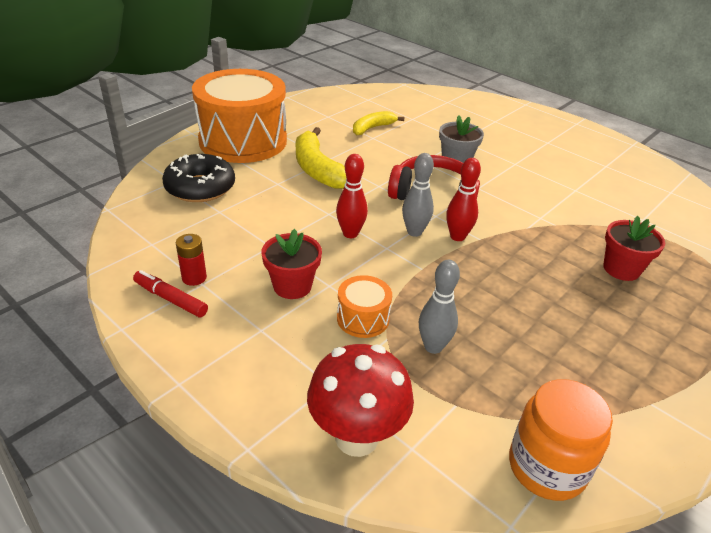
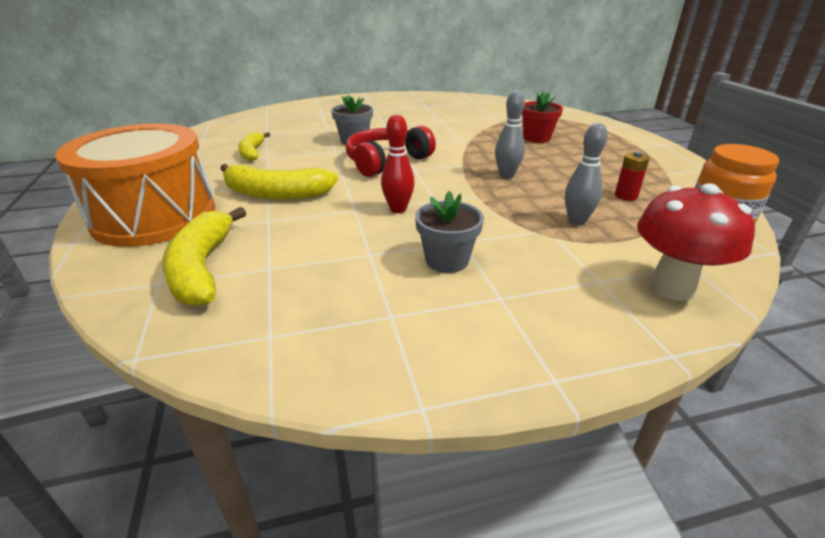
camera: 55 degrees left, 5 degrees down
(170, 299) = (398, 348): red marker -> none
(194, 278) = (374, 319): red battery -> red battery (626, 196)
(200, 187) = (202, 268): black donut -> yellow banana
(292, 286) = (447, 260): red flower pot -> grey flower pot
(363, 318) = (522, 239): orange drum -> none
(414, 232) = (427, 183): grey bowling pin -> grey bowling pin (506, 175)
(457, 236) = (451, 171): red bowling pin -> none

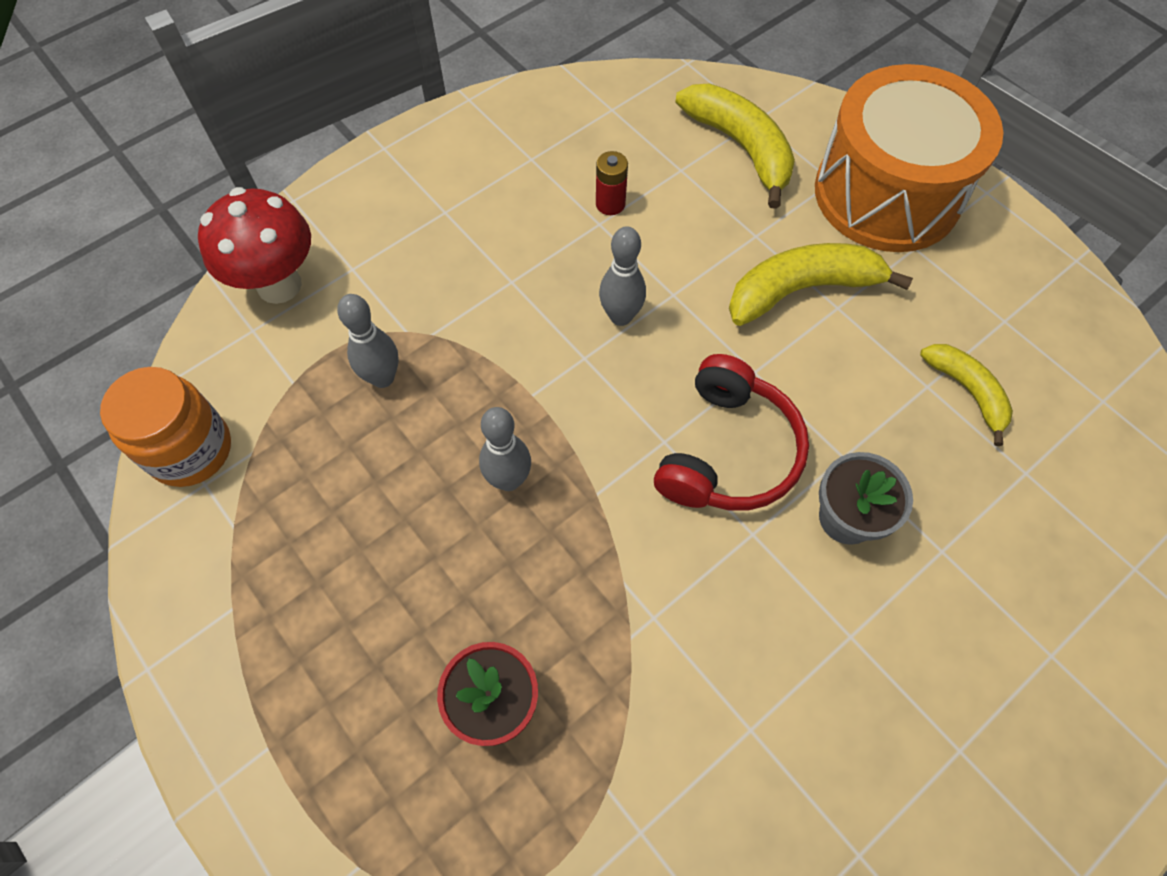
camera: 155 degrees right, 30 degrees up
(398, 209) = (620, 316): red bowling pin -> grey bowling pin
(447, 260) = (515, 243): grey flower pot -> none
(626, 196) = (312, 482): red battery -> red battery (610, 204)

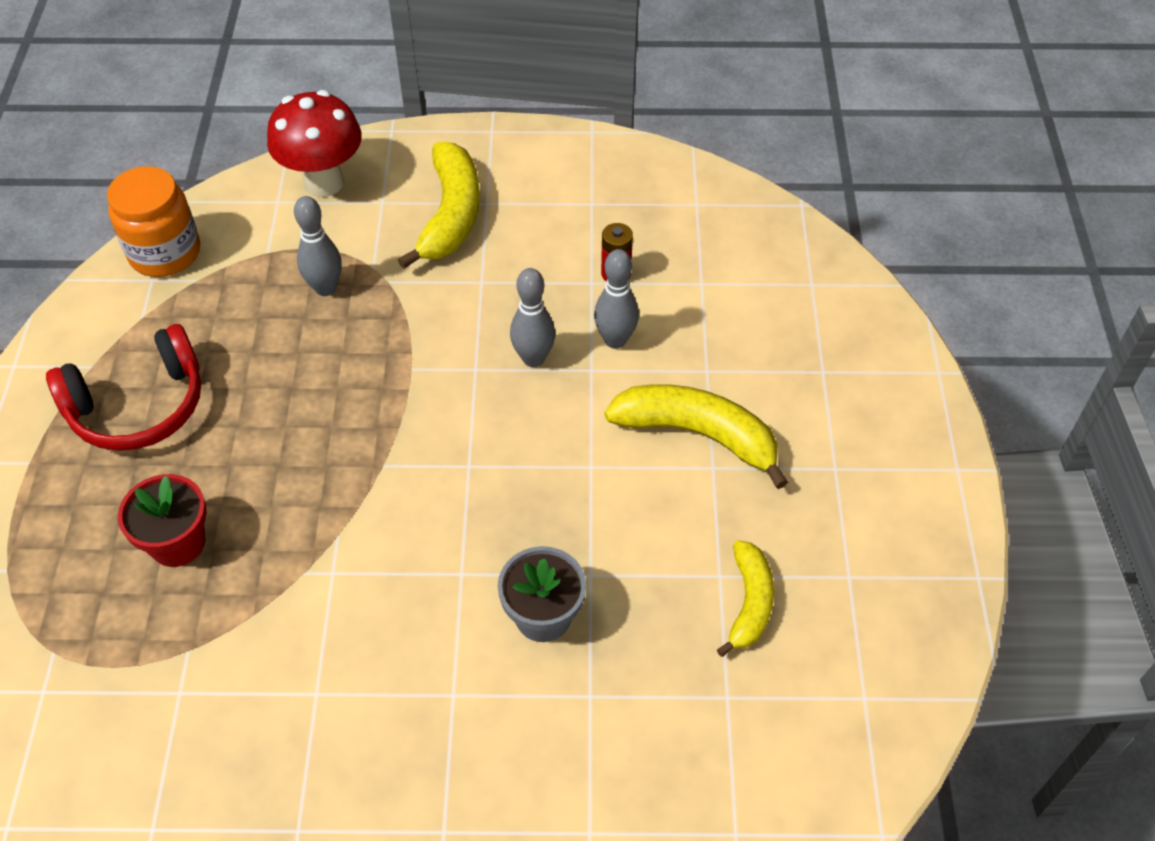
camera: 40 degrees right, 10 degrees down
(509, 480) = (335, 412): grey bowling pin -> grey bowling pin (615, 340)
(728, 452) = (507, 506): red headphones -> red headphones (139, 406)
(740, 147) = (771, 297): yellow banana -> yellow banana (450, 215)
(887, 193) = (860, 411): orange drum -> none

